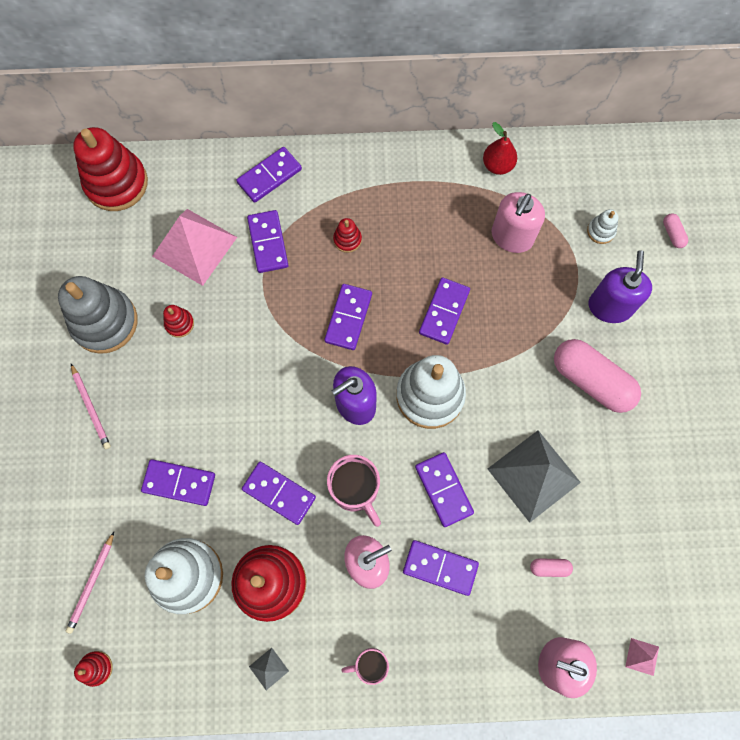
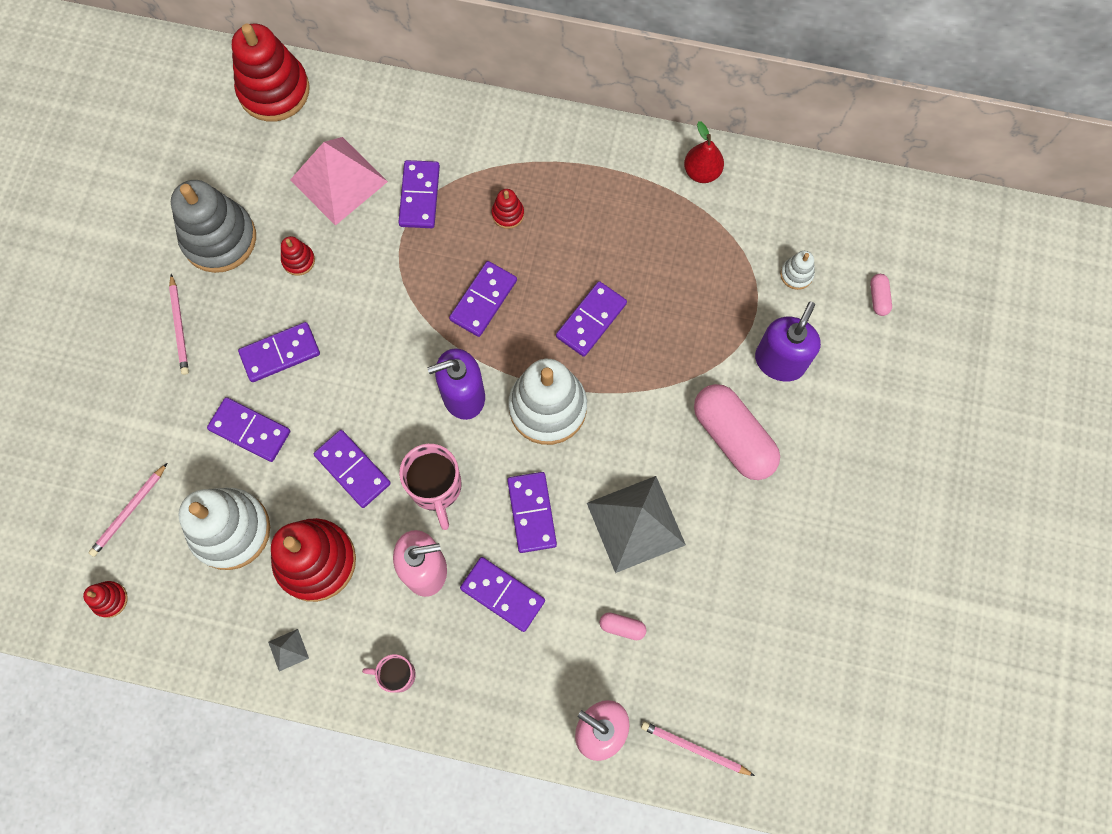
camera: 15 degrees right, 0 degrees up
(269, 176) = (442, 122): purple domino -> purple domino (280, 353)
(512, 237) = (693, 256): pink soap dispenser -> none
(642, 656) = (694, 749): pink pyramid -> pink pencil

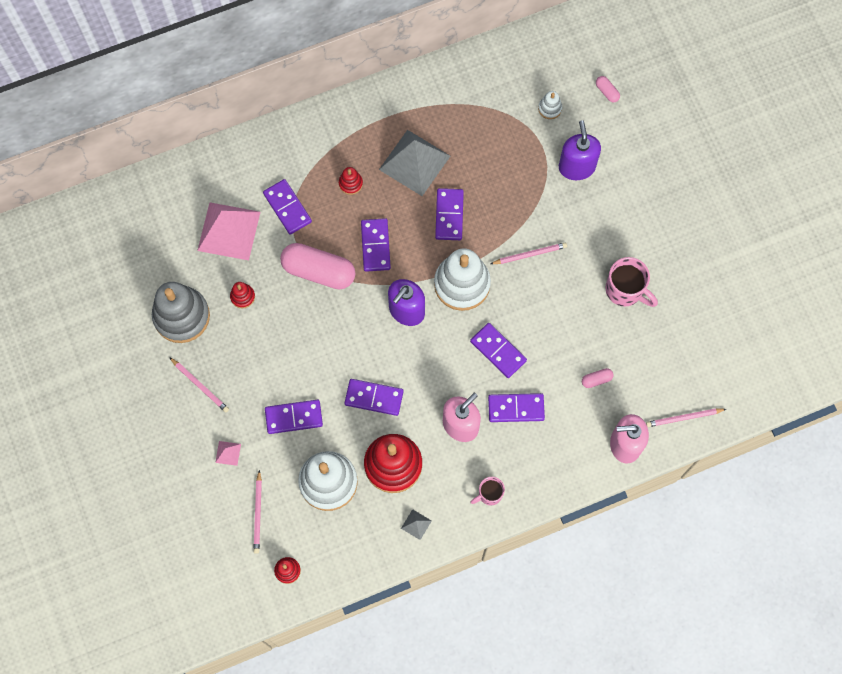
camera: 35 degrees left, 0 degrees up
(150, 421) = (228, 453): none -> pink pyramid
(274, 90) = (141, 201): red stacking toy -> none
(280, 353) = (276, 360): purple domino -> none
(436, 488) = (431, 375): pink mug -> pink mug (625, 290)
(636, 523) = (562, 316): grey pyramid -> grey pyramid (414, 162)
(651, 425) = (529, 254): none -> pink pencil
(701, 172) = (449, 81): red pear -> none
(732, 437) = (581, 230): pink capsule -> pink capsule (318, 271)

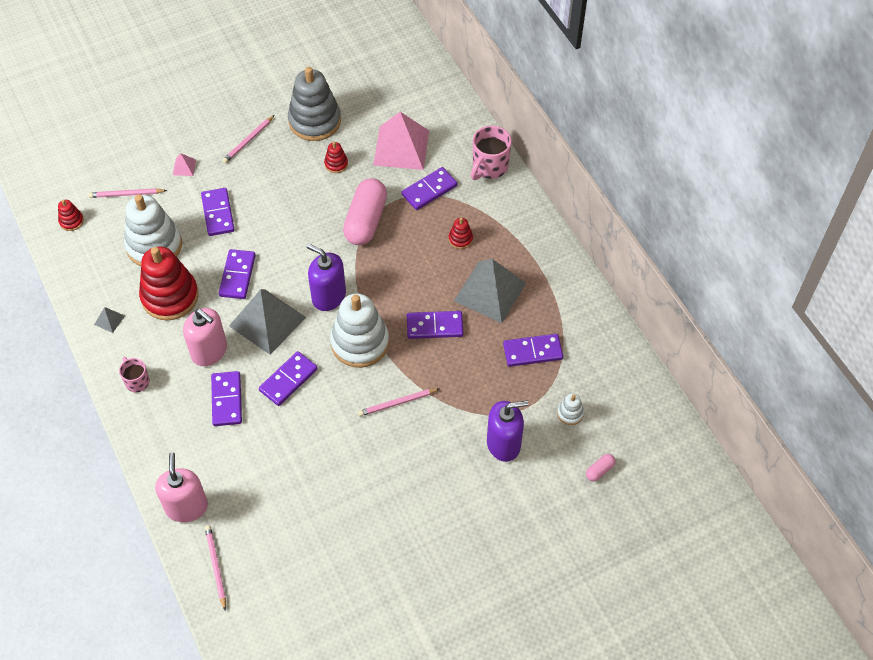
camera: 85 degrees right, 15 degrees down
(375, 246) = (396, 265): purple domino -> purple domino (532, 351)
(430, 369) = (267, 321): none -> grey pyramid
(529, 254) = (397, 403): pink pencil -> pink pencil turned 90 degrees clockwise
(596, 379) = (259, 475): pink capsule -> none
(625, 290) = (362, 500): pink mug -> pink mug (489, 167)

